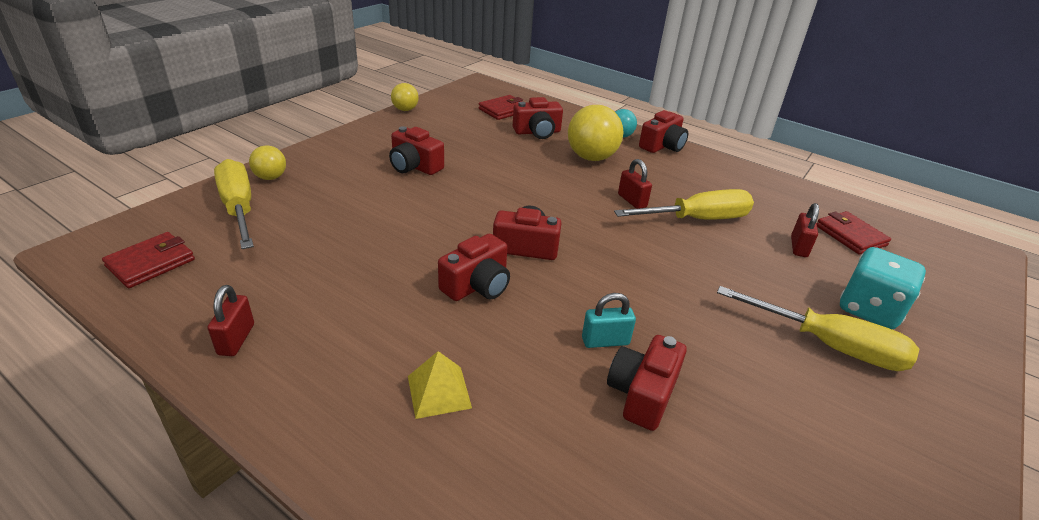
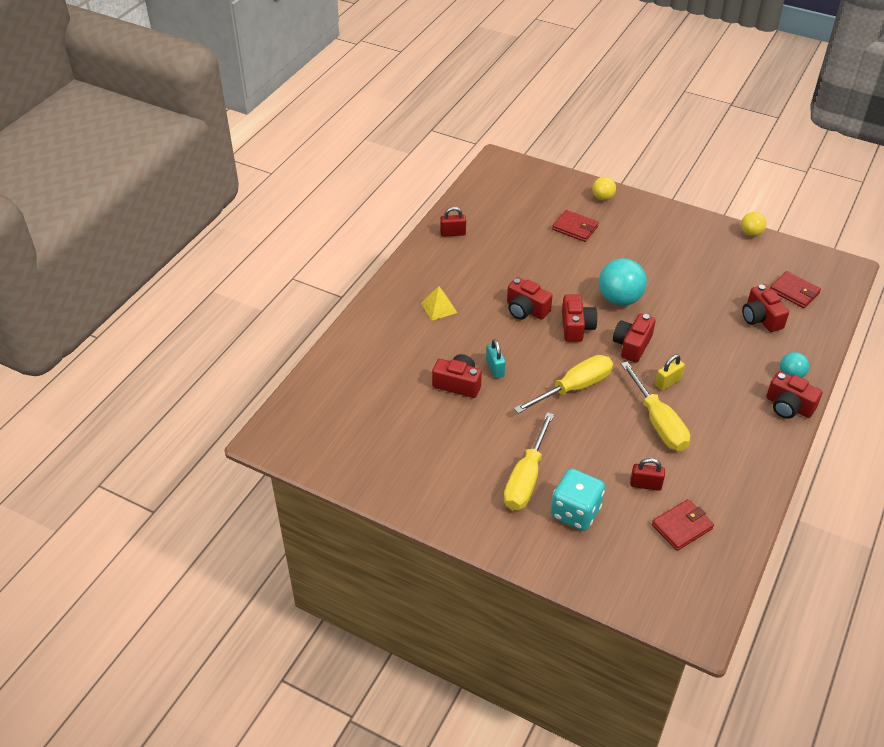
camera: 85 degrees right, 10 degrees up
(151, 263) = (498, 186): red wallet -> red wallet (575, 228)
(239, 208) = (562, 197): yellow screwdriver -> yellow screwdriver (575, 388)
(414, 166) = (655, 257): red camera -> red camera (632, 345)
(481, 204) = (619, 299): none -> turquoise ball
(591, 158) = (731, 356): yellow ball -> none
(632, 201) = (667, 382): red padlock -> yellow padlock

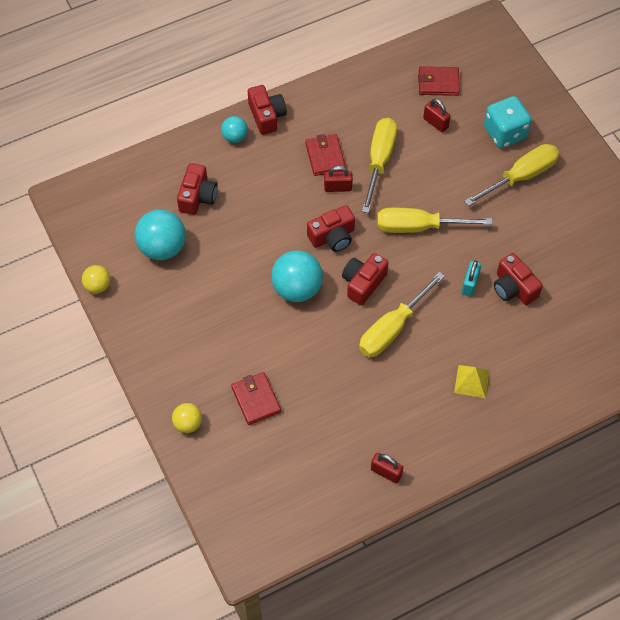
camera: 145 degrees left, 15 degrees up
(526, 309) = (392, 329): red camera -> yellow screwdriver
(667, 382) = (338, 187): yellow padlock -> red padlock
(741, 275) = (162, 247): none -> turquoise ball
(794, 292) = (139, 203): red wallet -> red wallet (325, 156)

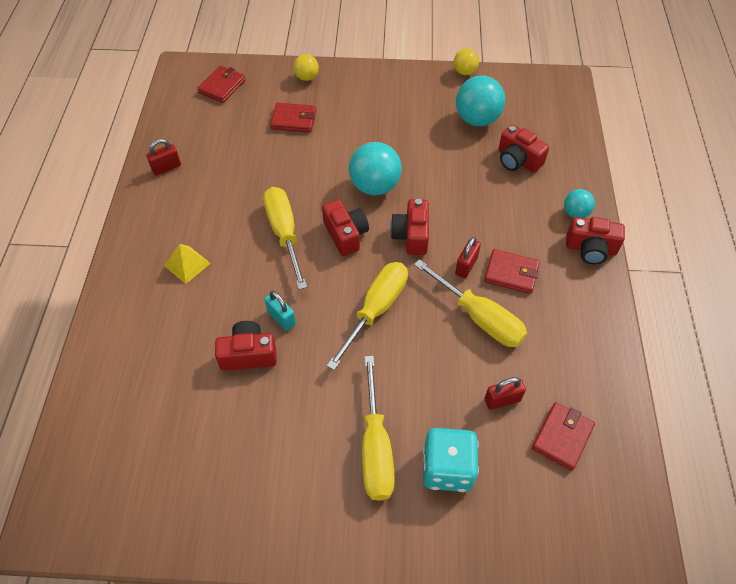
camera: 120 degrees right, 5 degrees down
(249, 497) = (222, 86): none -> red wallet

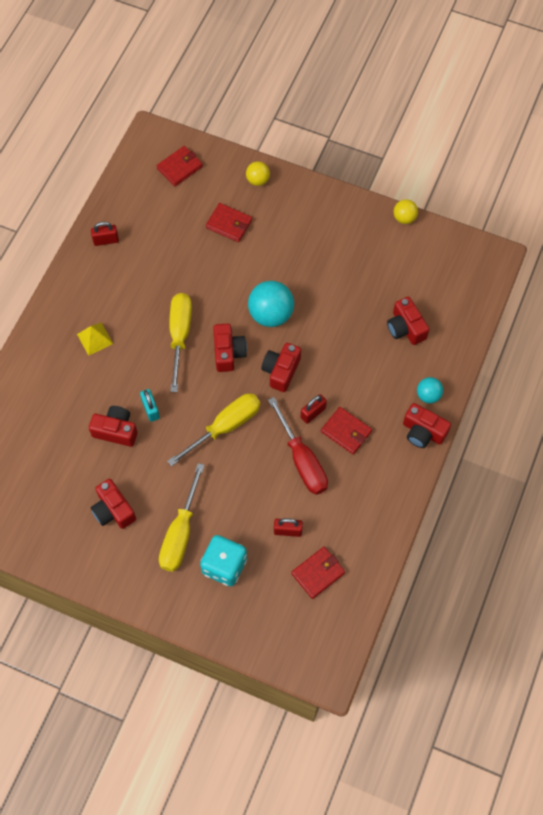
camera: 20 degrees right, 10 degrees up
(280, 448) = (113, 510): none -> red camera
(477, 119) = (390, 274): turquoise ball -> none
(480, 318) = (302, 461): yellow screwdriver -> red screwdriver

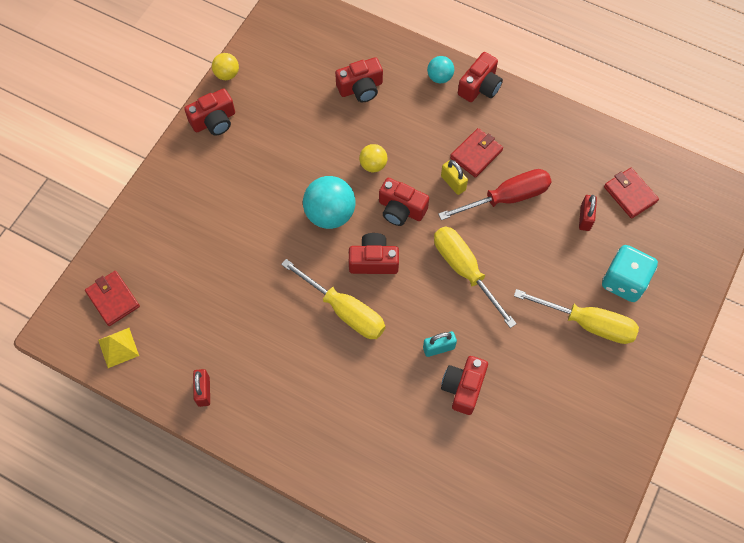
camera: 85 degrees left, 0 degrees up
(95, 339) = (340, 409): yellow pyramid -> yellow pyramid (118, 347)
(113, 510) = (561, 394): red camera -> red camera (214, 121)
(180, 335) = (345, 311): yellow screwdriver -> yellow screwdriver turned 150 degrees counterclockwise
(229, 224) = (204, 249): red wallet -> none
(258, 180) = (149, 214): yellow ball -> yellow ball (373, 165)
(313, 413) = (453, 183): red padlock -> yellow padlock

